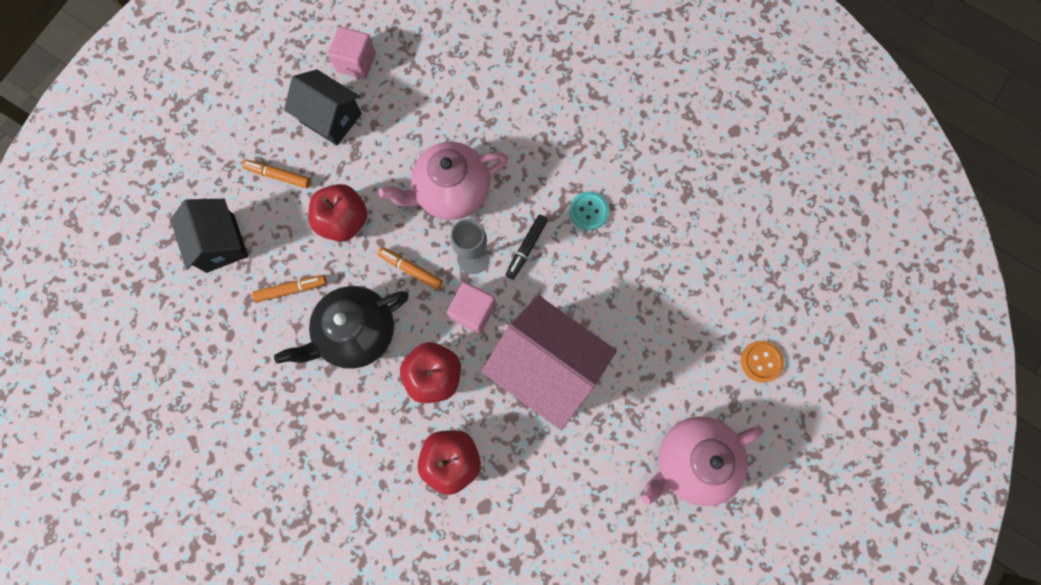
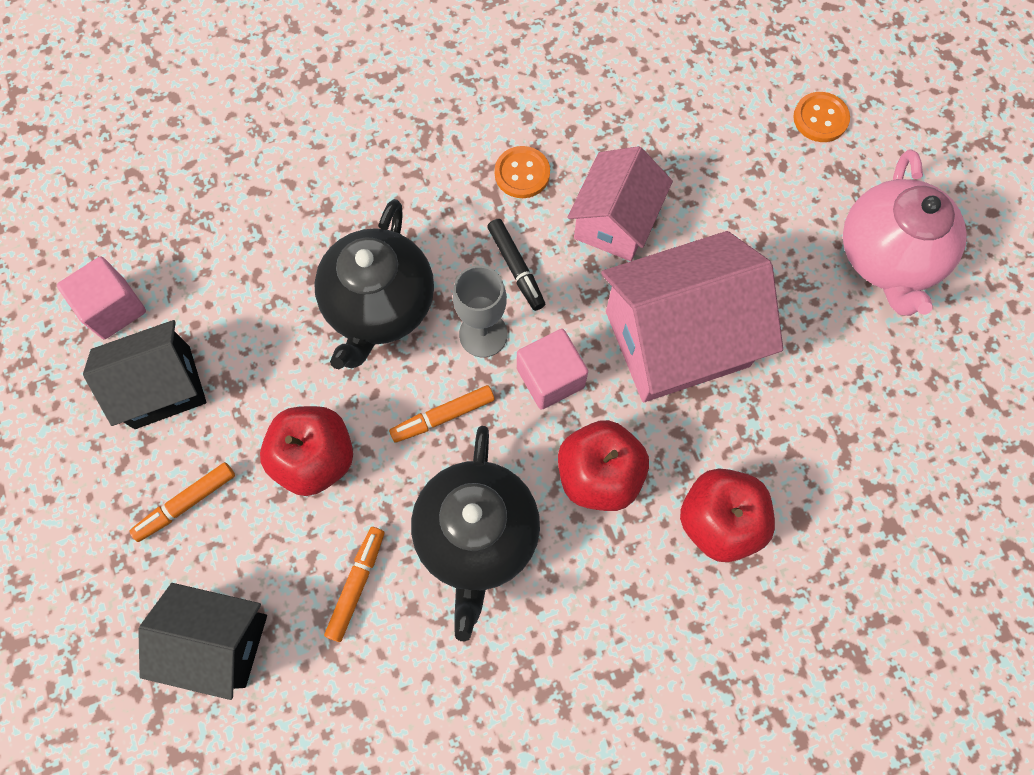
camera: 55 degrees left, 5 degrees down
(451, 192) = (379, 306): pink teapot -> black teapot
(588, 211) = (522, 173): turquoise button -> orange button
(596, 284) = (615, 221): none -> pink house

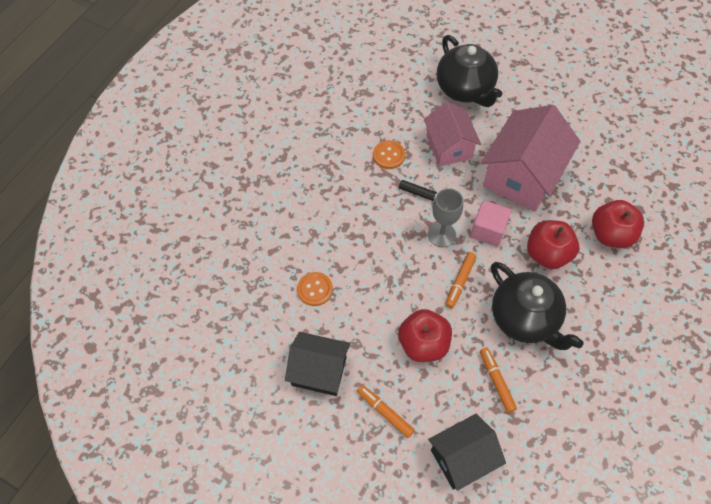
camera: 40 degrees left, 10 degrees down
(113, 308) = (257, 355): pink cube -> none
(162, 387) = (319, 371): black house -> black house turned 75 degrees clockwise
(186, 503) = (385, 412): orange marker -> orange marker turned 120 degrees clockwise
(379, 306) = (384, 257): black teapot -> black teapot (465, 89)
(820, 118) = (488, 47): orange button -> orange button (315, 289)
(886, 258) = (568, 84): pink teapot -> none

